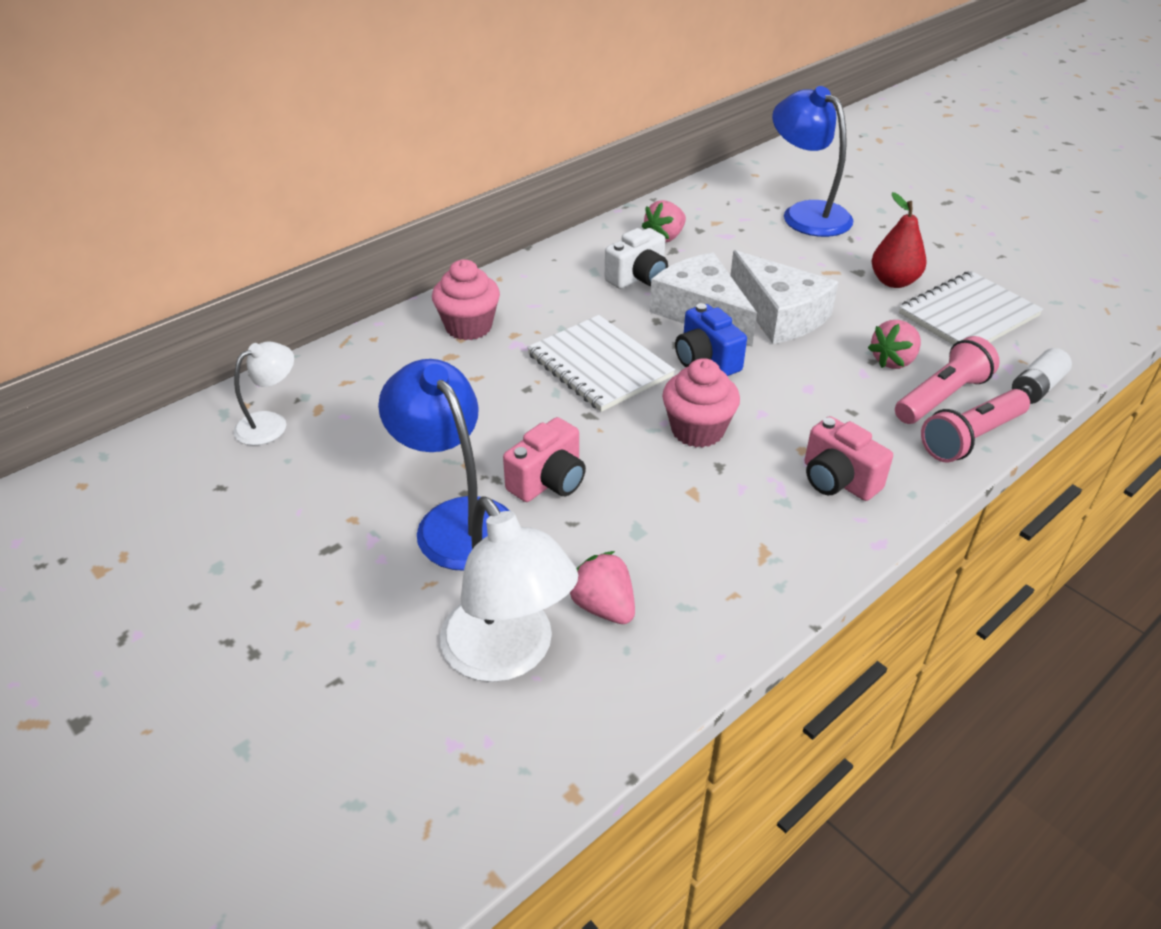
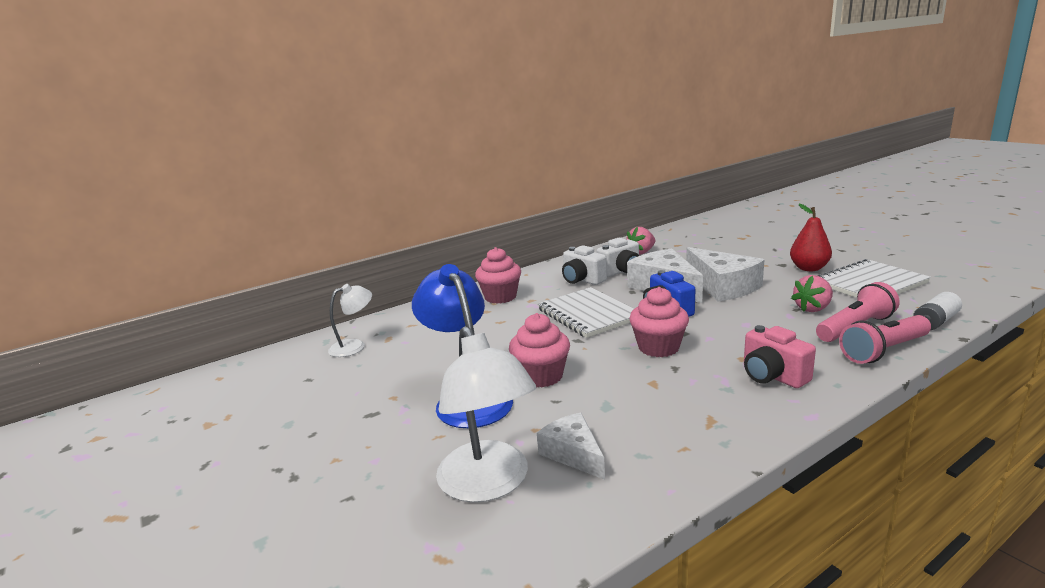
camera: 10 degrees right, 20 degrees down
(548, 481) = (541, 376): pink camera -> pink cupcake
(584, 294) = (582, 280): none -> white camera
(603, 607) = (573, 453): pink strawberry -> white cheese
(806, 214) = (741, 239): blue lamp -> none

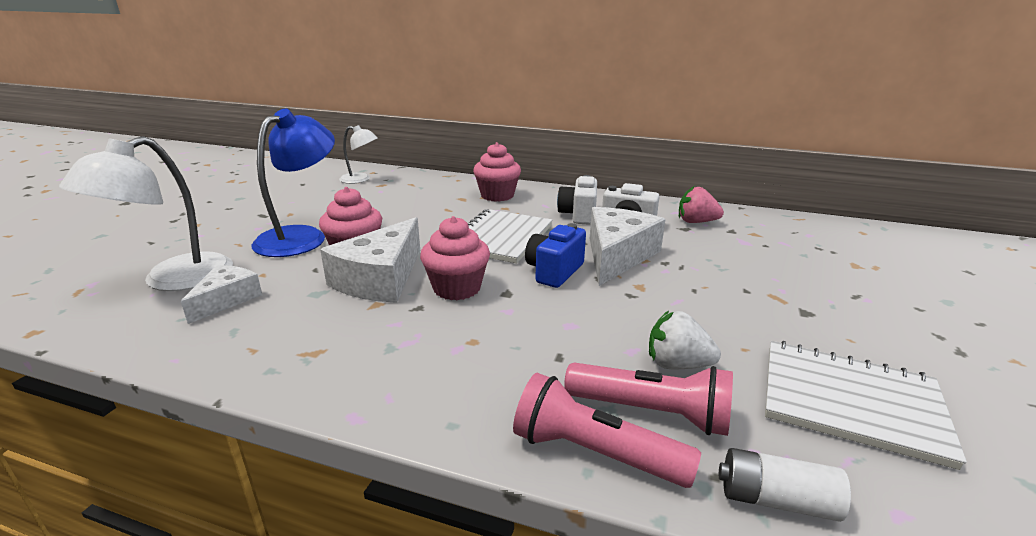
camera: 50 degrees right, 5 degrees up
(722, 286) = (664, 287): white cheese -> white cheese (380, 278)
(772, 376) = (440, 370): pink camera -> none
(809, 268) = (825, 336): red pear -> none
(813, 308) = (677, 364): pink strawberry -> white strawberry

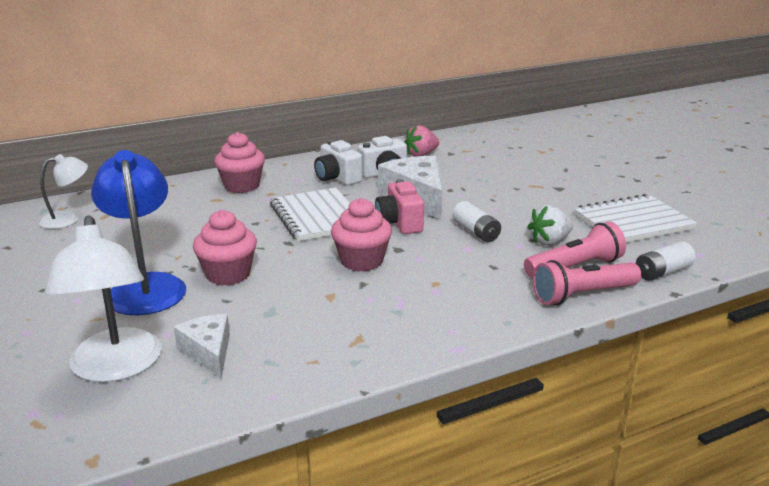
camera: 45 degrees left, 0 degrees up
(380, 278) = (295, 281): white cheese -> none
(554, 271) = (399, 223): blue camera -> pink camera
(610, 313) = (475, 232): none -> white battery

